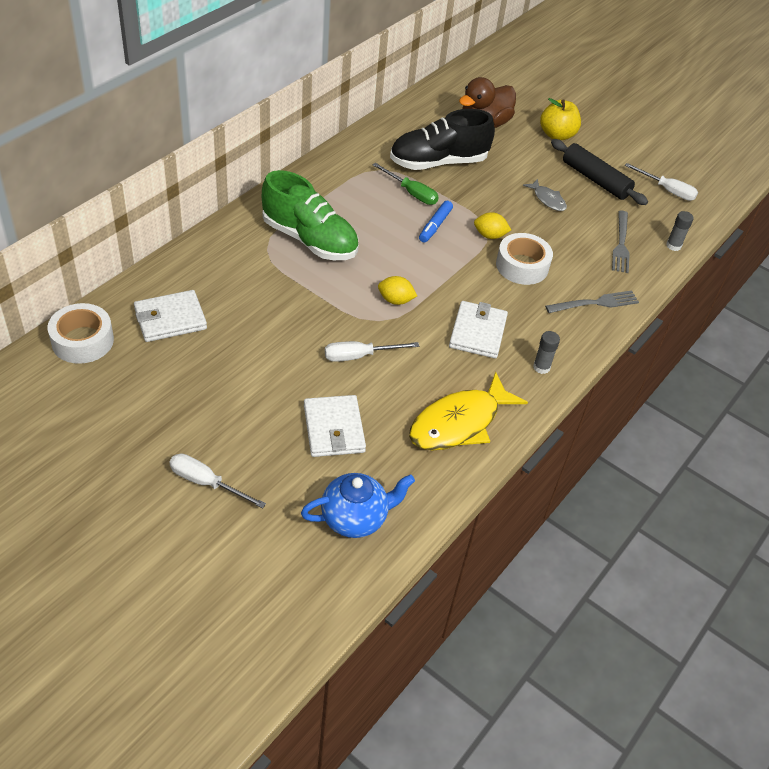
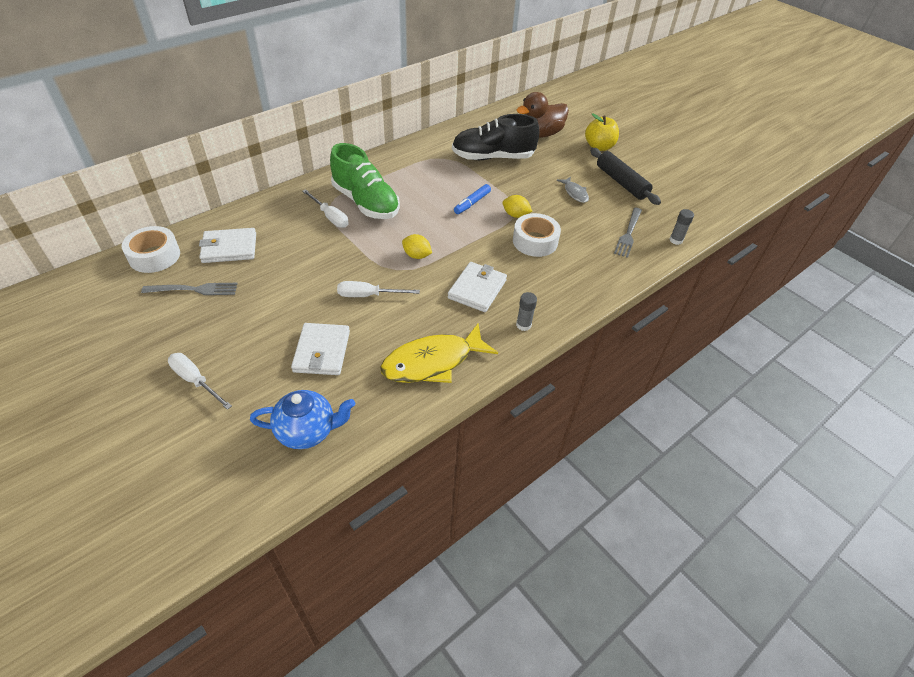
camera: 15 degrees right, 0 degrees up
(411, 193) = (462, 177): green screwdriver -> none
(595, 303) = (590, 278): grey fork -> grey fork (194, 289)
(667, 190) = (682, 196): white screwdriver -> white screwdriver (330, 217)

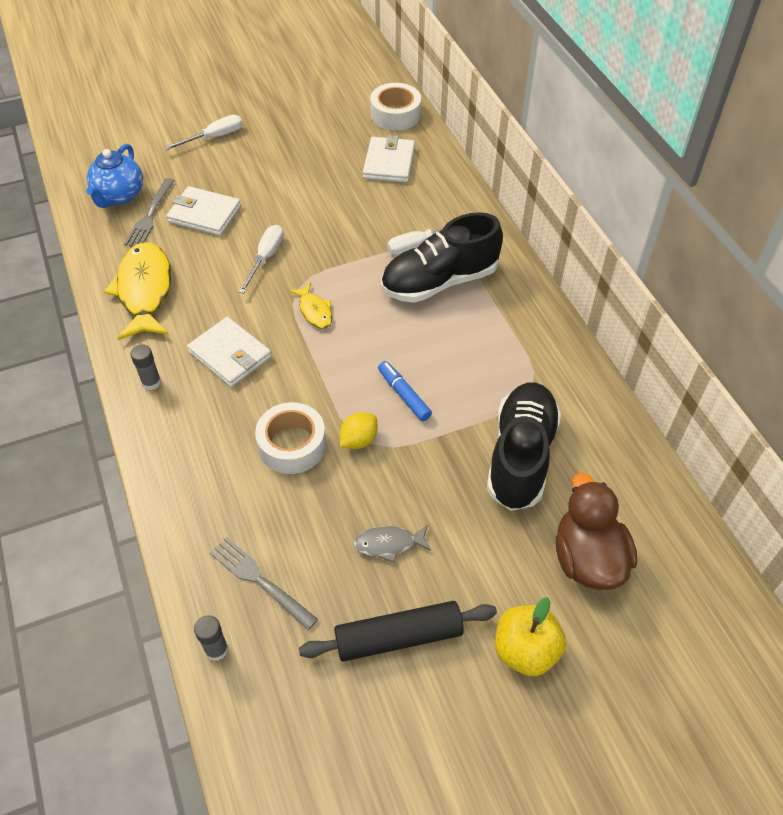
camera: 110 degrees right, 5 degrees up
(194, 289) = (333, 138): grey fork -> grey fork (150, 215)
(366, 202) = (439, 281): green shoe -> black shoe
(417, 255) = (314, 311): yellow lemon -> yellow fish

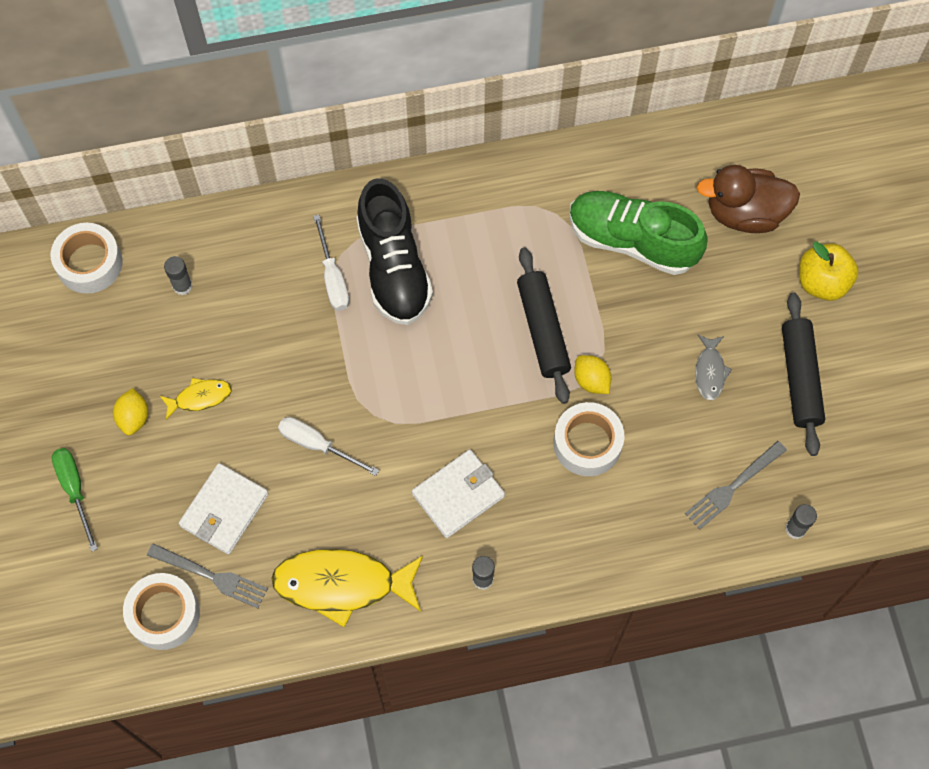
camera: 80 degrees left, 15 degrees up
(119, 196) = (164, 614): blue teapot -> white tape
(214, 137) = (75, 490): white screwdriver -> green screwdriver
(275, 156) = (134, 417): none -> yellow lemon
(314, 311) = (412, 401): yellow fish -> yellow fish (200, 397)
(389, 163) = (182, 286): white wallet -> grey glue stick
(404, 395) = (543, 330): blue marker -> black rolling pin
(521, 456) = (632, 241): black shoe -> green shoe

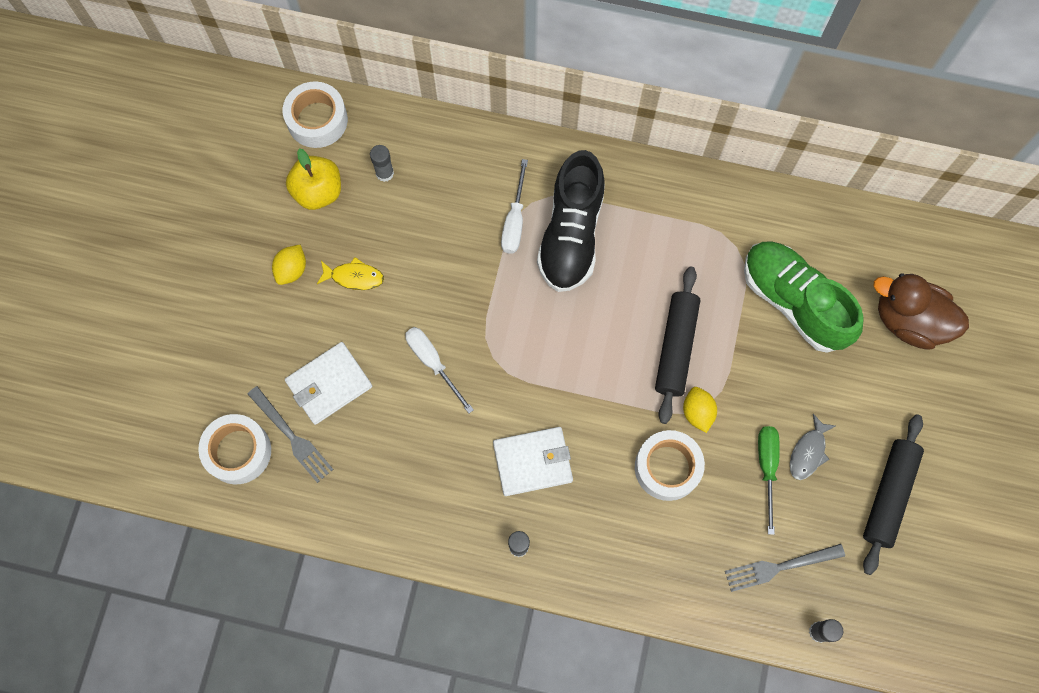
camera: 25 degrees right, 5 degrees up
(75, 490) = (215, 311): green screwdriver -> green screwdriver (767, 468)
(342, 584) = (397, 495): yellow fish -> none
(822, 282) = (951, 416): yellow apple -> yellow apple (318, 192)

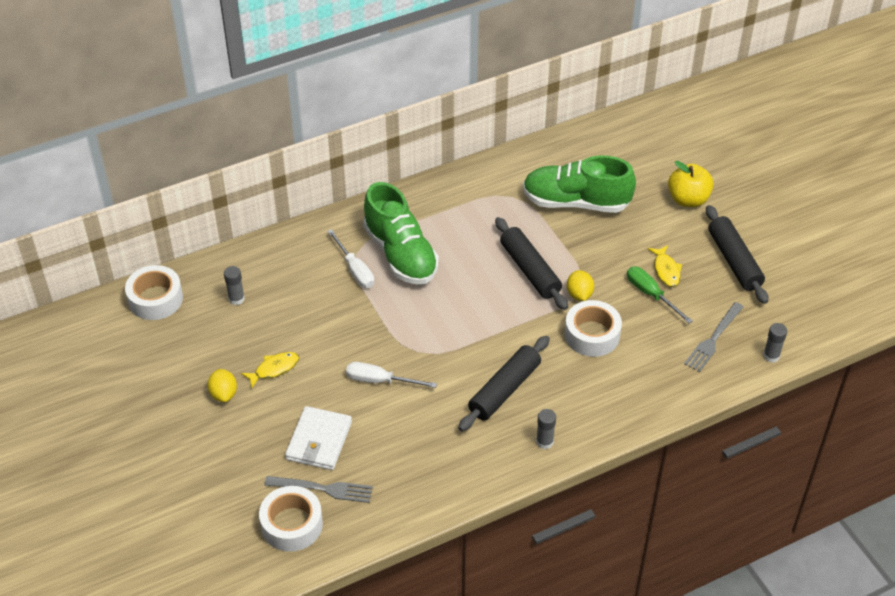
camera: 40 degrees left, 25 degrees down
(318, 192) = (198, 338): yellow apple -> yellow apple (688, 199)
(532, 462) = (504, 390): white wallet -> black rolling pin
(571, 235) = (400, 254): black shoe -> green shoe
(697, 412) = (579, 294): yellow lemon -> yellow lemon turned 45 degrees clockwise
(808, 452) = (666, 270): grey fish -> yellow fish
(909, 321) = (652, 170): brown duck -> none

